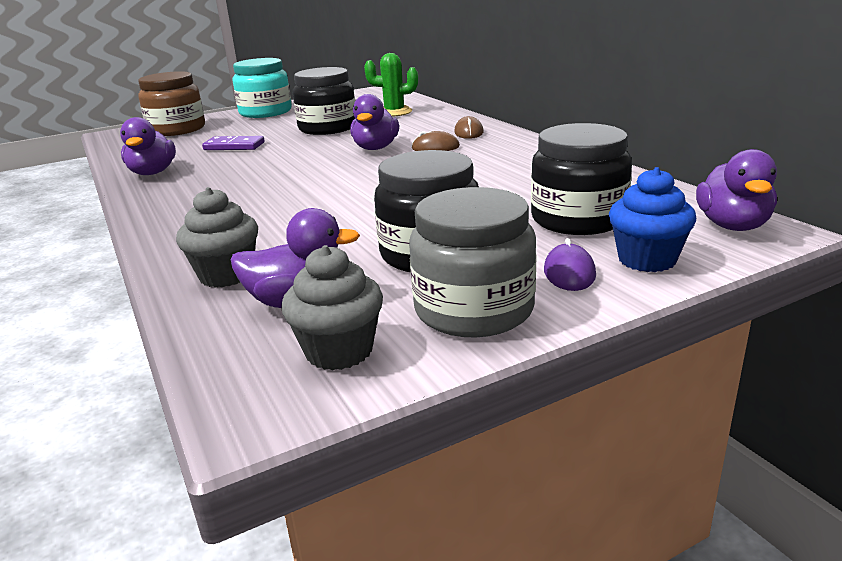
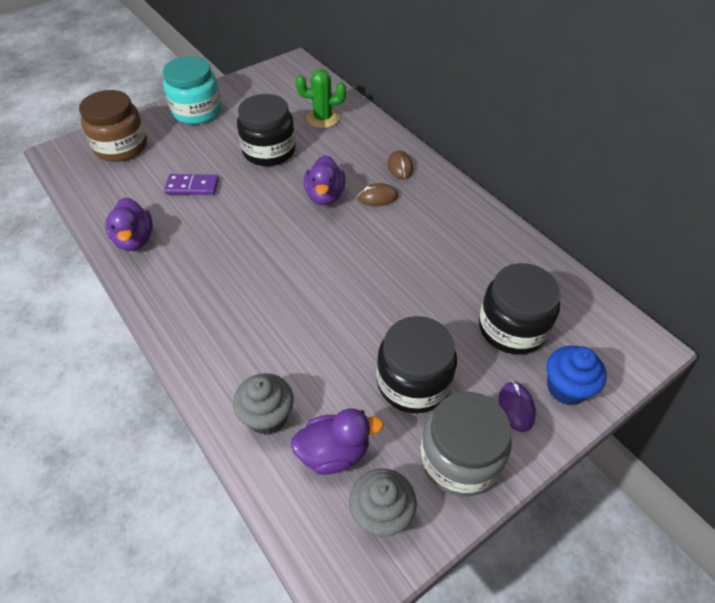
camera: 10 degrees left, 25 degrees up
(732, 225) = (620, 338): purple duck -> none

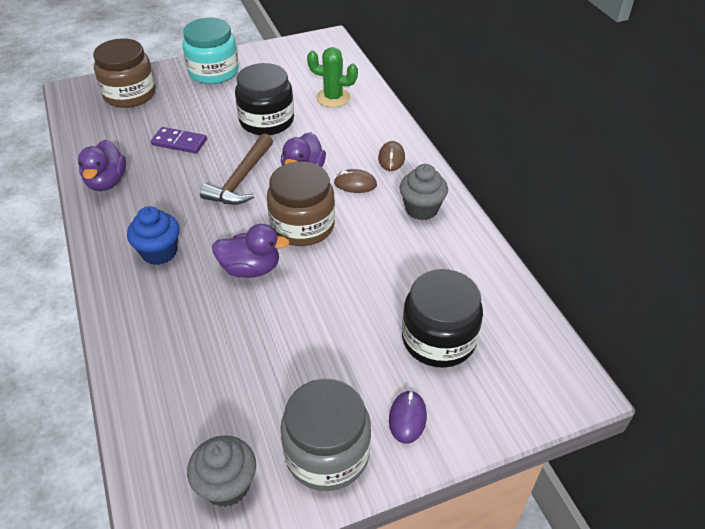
camera: 15 degrees right, 5 degrees down
(267, 416) = (159, 369): grey cupcake -> grey cupcake (421, 209)
(269, 212) = (241, 179): none -> brown hammer
(334, 452) = (206, 417): purple duck -> purple duck (251, 269)
(346, 246) = (302, 226): none -> brown jar
(413, 382) = (313, 369): black jar -> none
(566, 388) = (469, 411): blue cupcake -> blue cupcake (159, 252)

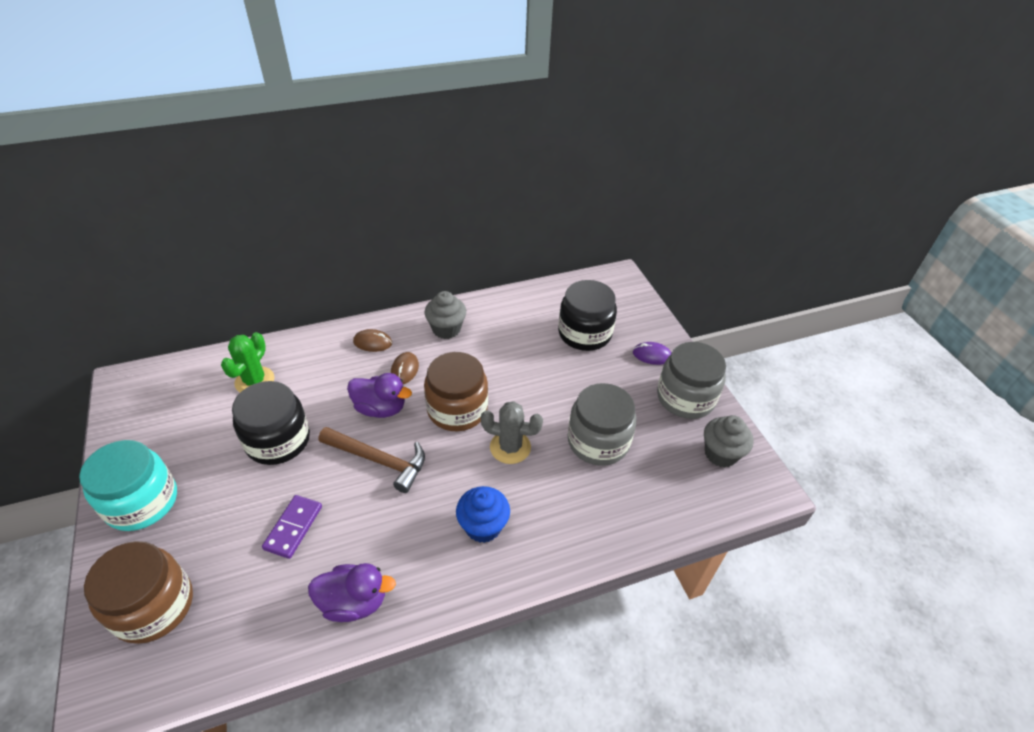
camera: 90 degrees left, 0 degrees up
(251, 269) = (510, 447): purple duck -> grey cactus
(254, 346) = (598, 441): none -> grey jar

